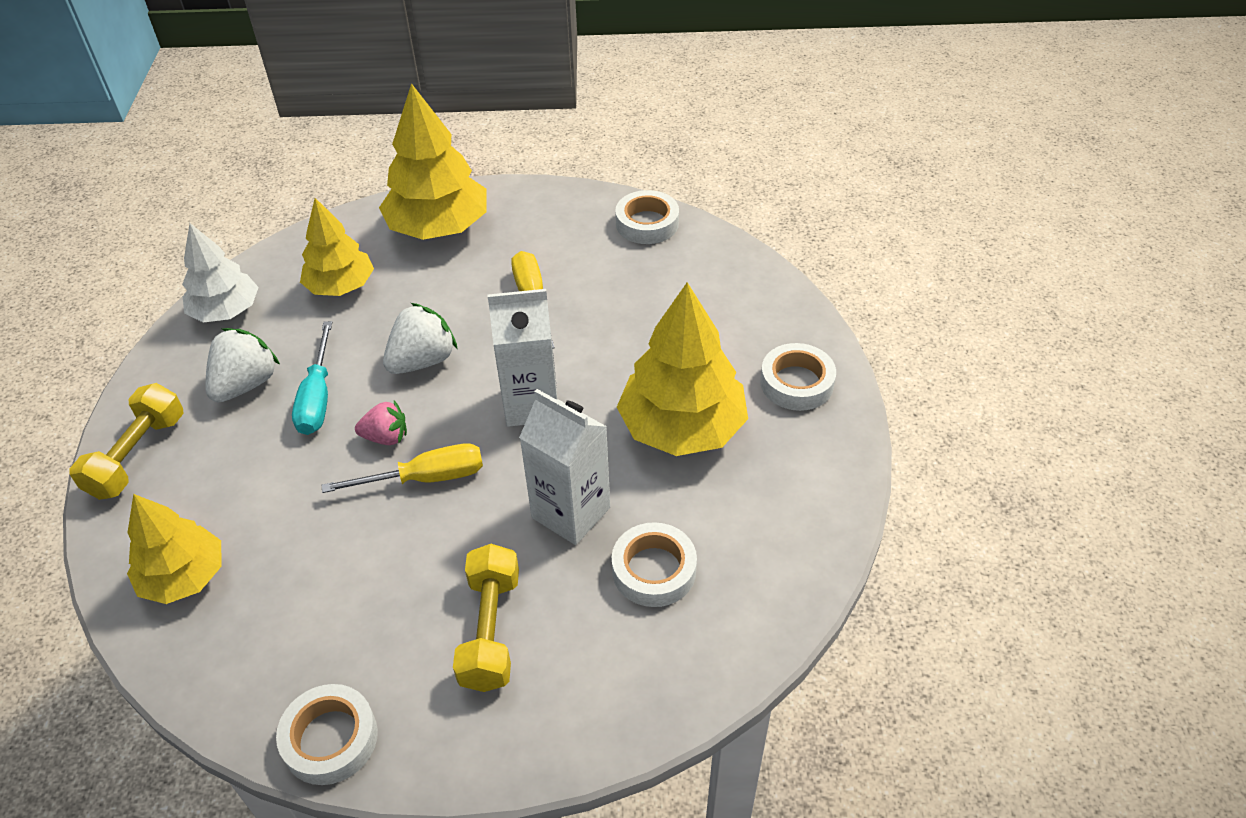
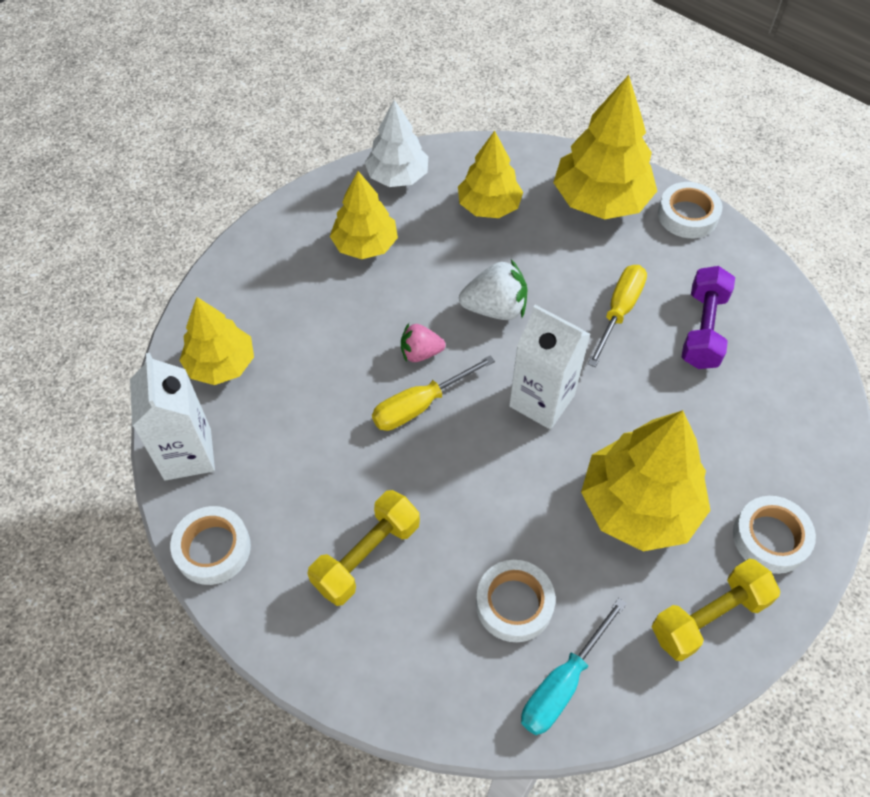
camera: 40 degrees right, 10 degrees up
(137, 456) = (261, 254): yellow dumbbell -> yellow dumbbell (709, 617)
(246, 384) = (365, 245): white strawberry -> yellow tree
(318, 397) = (402, 288): turquoise screwdriver -> turquoise screwdriver (563, 683)
(386, 437) = (420, 353): pink strawberry -> pink strawberry turned 135 degrees clockwise
(425, 478) = (420, 405): yellow screwdriver -> yellow screwdriver turned 120 degrees clockwise
(571, 512) = (495, 510): white carton -> white carton (188, 454)
(611, 272) = (703, 329): none -> purple dumbbell
(647, 223) = (773, 303): white tape -> white tape (687, 215)

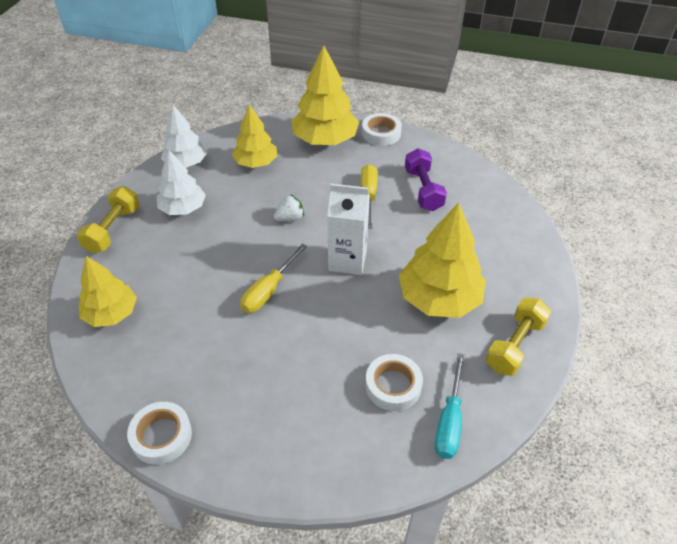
camera: 25 degrees left, 10 degrees down
(188, 454) = (112, 380): white carton -> none
(365, 245) = (183, 208): yellow tree -> white tree
(366, 556) = (278, 396): yellow dumbbell -> yellow dumbbell (113, 229)
(420, 353) = (253, 259): pink strawberry -> none
(495, 308) = (290, 218): white strawberry -> white strawberry, size x0.64
(770, 538) = (524, 288): white tape -> none

